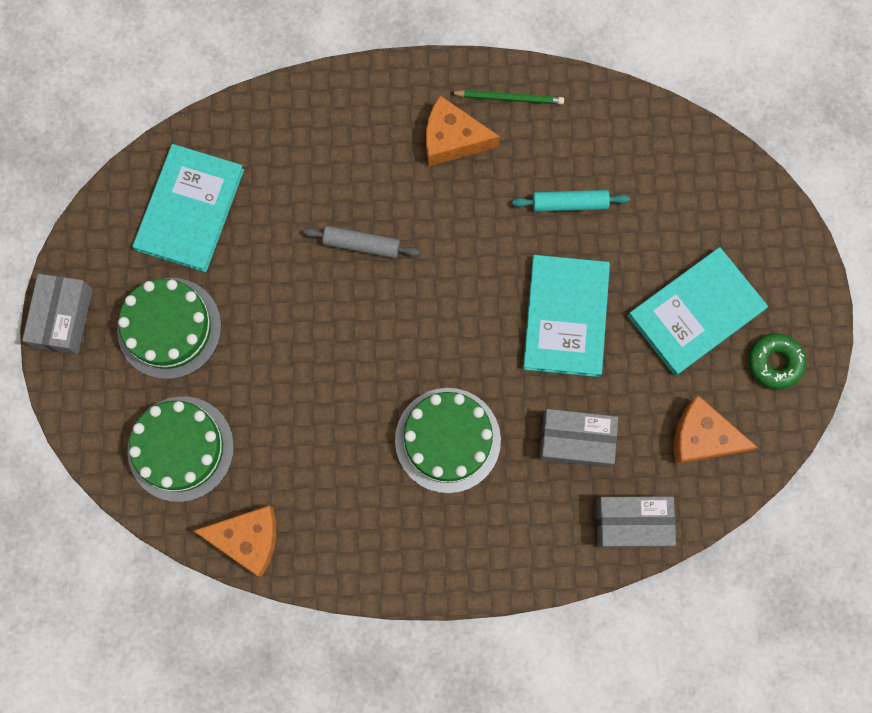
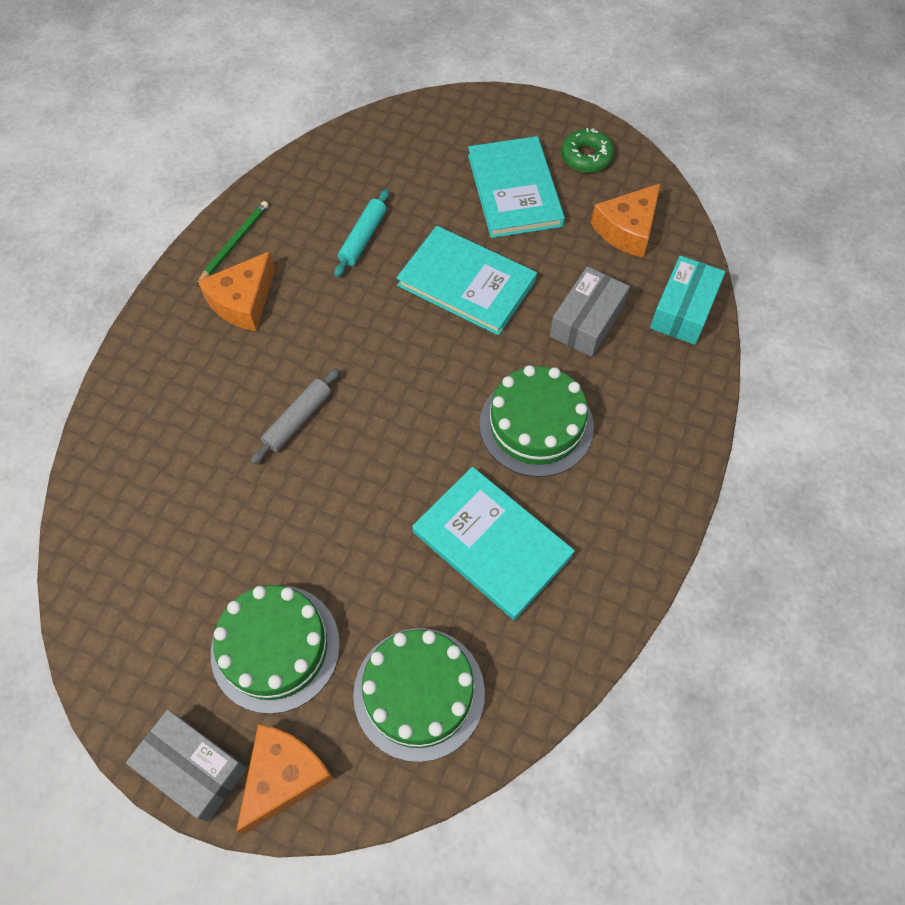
camera: 65 degrees left, 15 degrees down
(190, 209) = (156, 570): turquoise book -> turquoise book (492, 544)
(248, 539) = (554, 661): orange cheese -> orange cheese (284, 776)
(632, 523) = (683, 310): grey box -> turquoise box

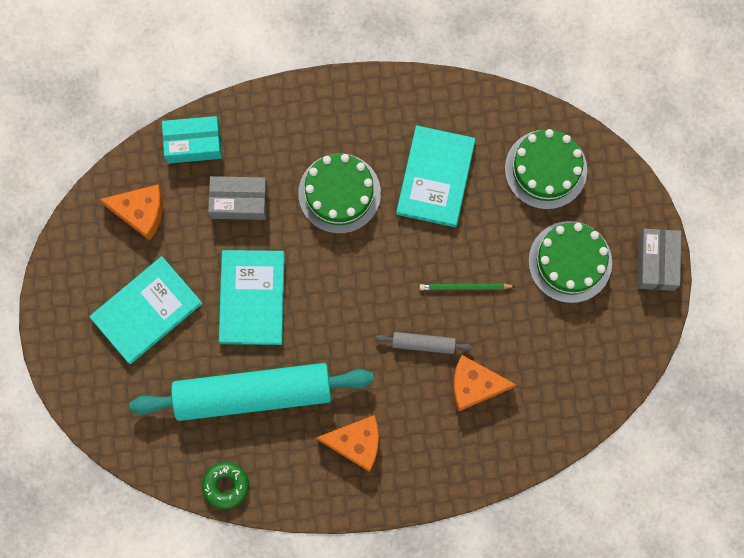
camera: 120 degrees left, 15 degrees up
(235, 242) = (310, 485): green pencil -> green pencil (464, 287)
(284, 776) = (630, 213): orange cheese -> orange cheese (474, 385)
(363, 238) = (253, 394): turquoise rolling pin -> turquoise rolling pin, size x2.47
(586, 157) = (83, 275): green donut -> green donut (226, 485)

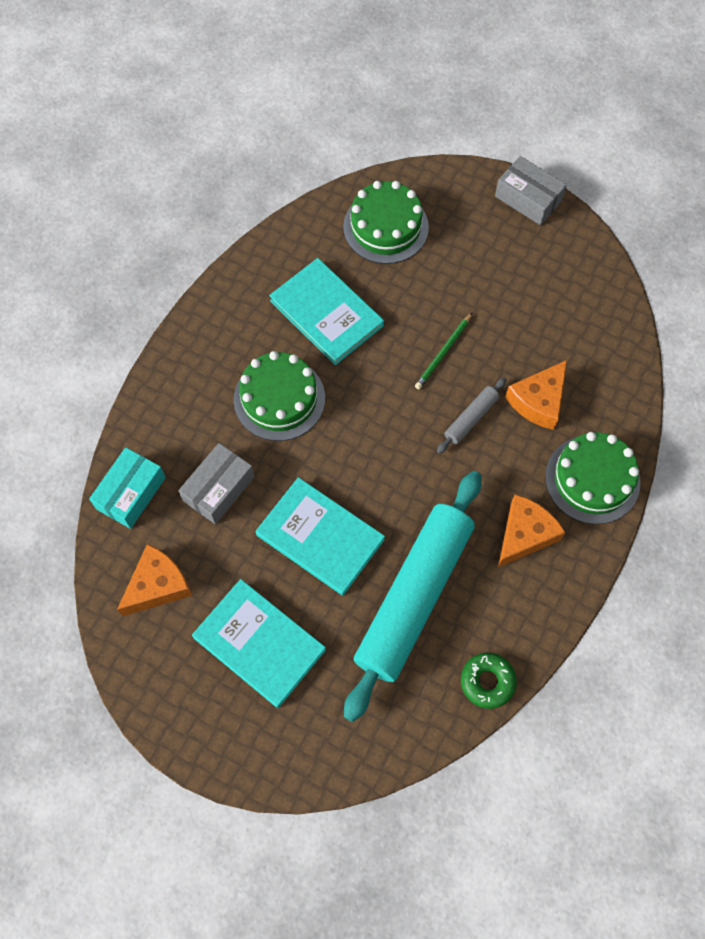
camera: 55 degrees left, 10 degrees down
(146, 310) = (259, 644): turquoise book -> turquoise book turned 45 degrees counterclockwise
(570, 262) = (480, 259): green cake -> green cake (592, 479)

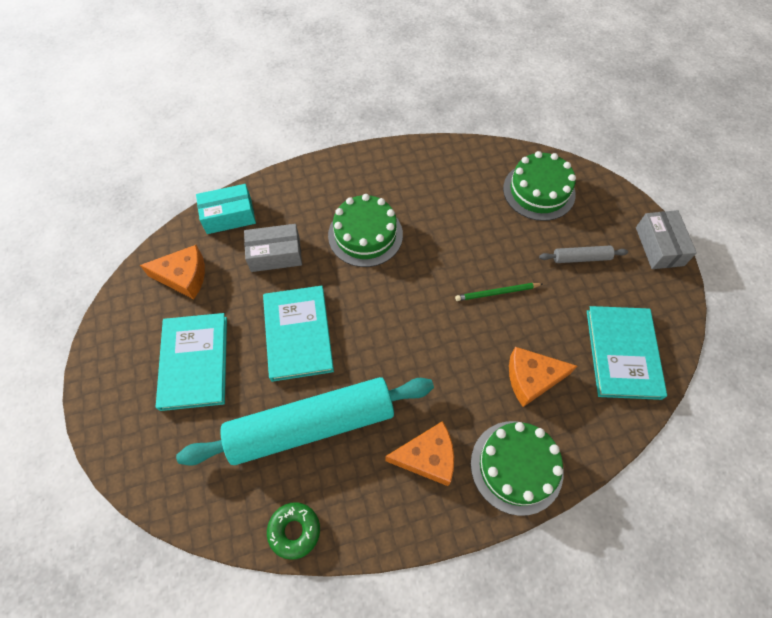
camera: 45 degrees right, 5 degrees down
(326, 313) = (447, 210): turquoise book -> turquoise book (623, 353)
(471, 418) = (472, 348): grey rolling pin -> grey rolling pin (581, 258)

